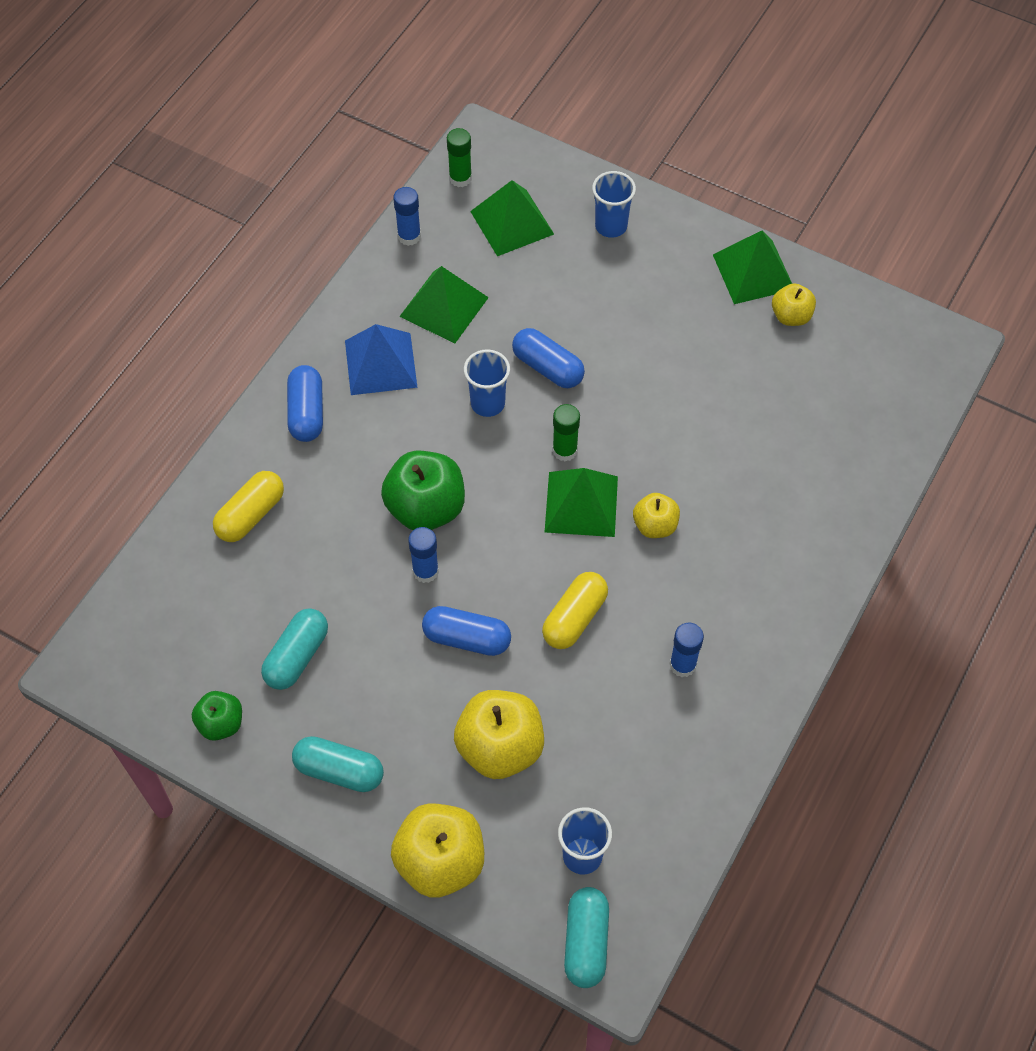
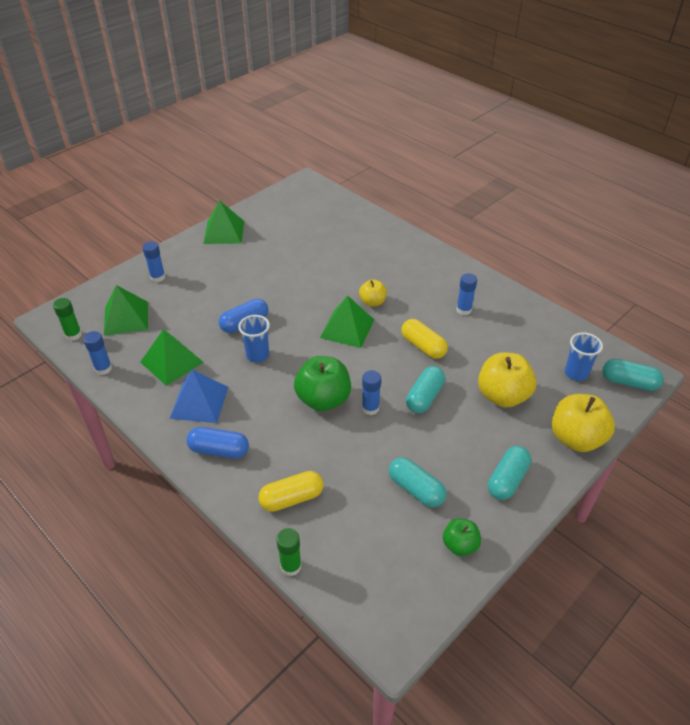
camera: 75 degrees left, 15 degrees down
(251, 515) = (291, 498): yellow capsule -> yellow capsule turned 75 degrees counterclockwise
(467, 638) = (424, 397): blue capsule -> turquoise capsule
(565, 450) = (307, 328): green glue stick -> green glue stick (291, 566)
(611, 226) = (157, 277): blue cup -> blue glue stick
(791, 316) = (260, 226): yellow apple -> none

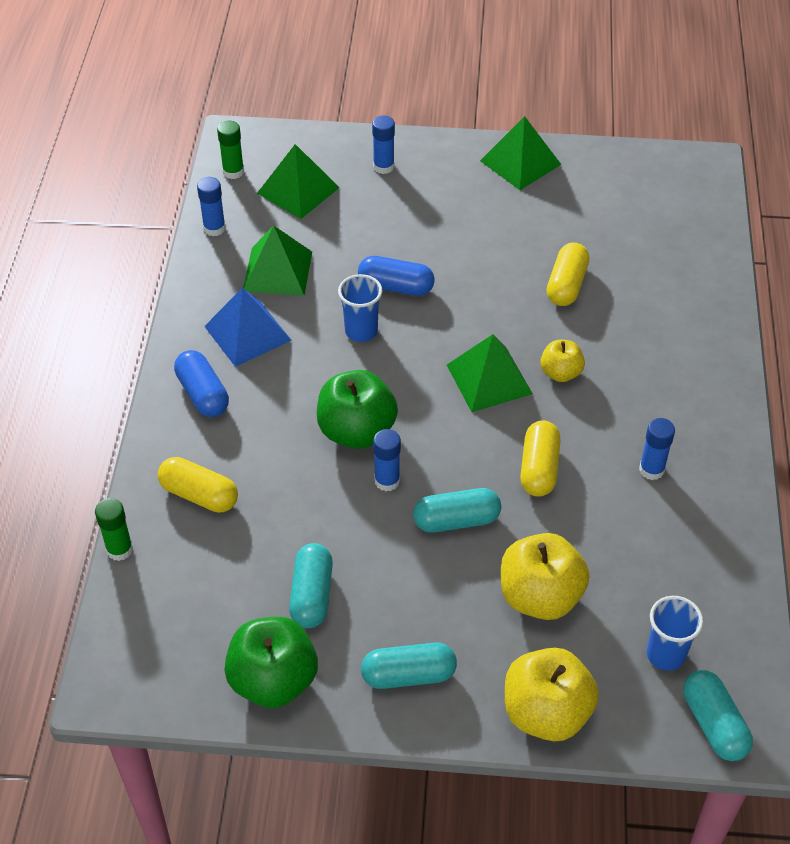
camera: 50 degrees right, 5 degrees up
(321, 266) = (566, 285): none -> yellow capsule
(460, 545) = (273, 681): green apple -> green apple, size x1.77

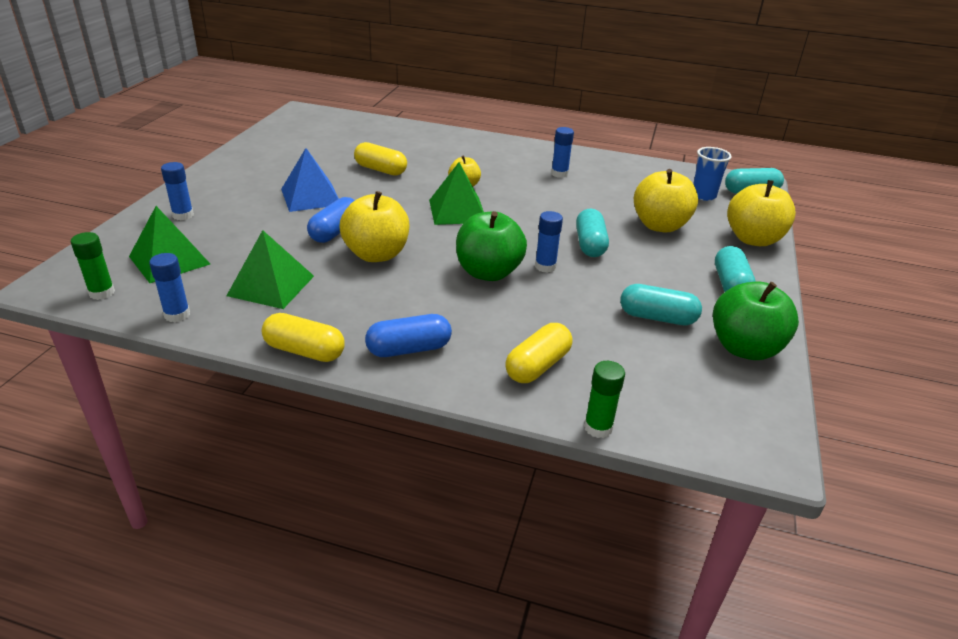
camera: 80 degrees left, 15 degrees down
(247, 333) = (342, 312): blue pyramid -> blue pyramid (311, 196)
(361, 331) = (376, 254): blue cup -> yellow apple
(520, 162) = (238, 163): green pyramid -> none
(539, 468) = (549, 207): yellow capsule -> yellow capsule (304, 351)

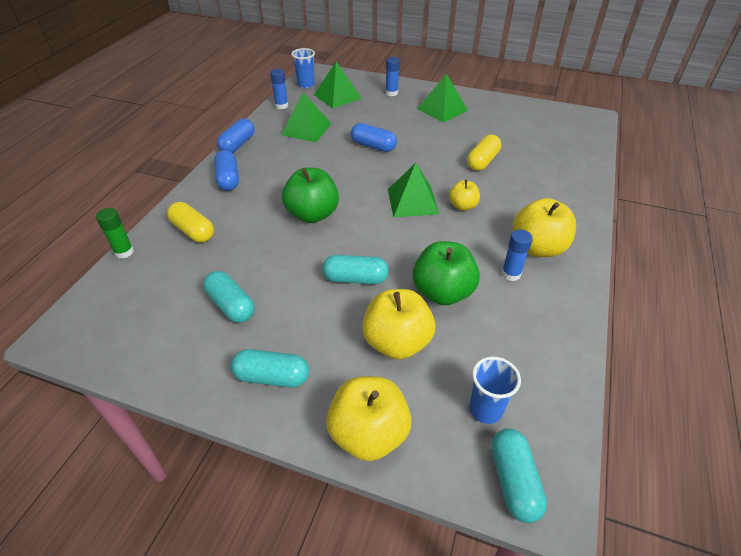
camera: 95 degrees right, 10 degrees up
(102, 293) = (306, 84): green glue stick -> blue cup
(251, 183) = (442, 109): none -> green pyramid
(304, 351) = (238, 145): yellow capsule -> blue capsule
(311, 196) = (426, 133): blue pyramid -> none
(376, 254) = (341, 164): yellow apple -> yellow apple (538, 247)
(545, 266) = (318, 246): blue glue stick -> none
(657, 317) = (231, 305): turquoise capsule -> turquoise capsule turned 60 degrees counterclockwise
(744, 348) = (172, 357): green apple -> green apple (442, 292)

